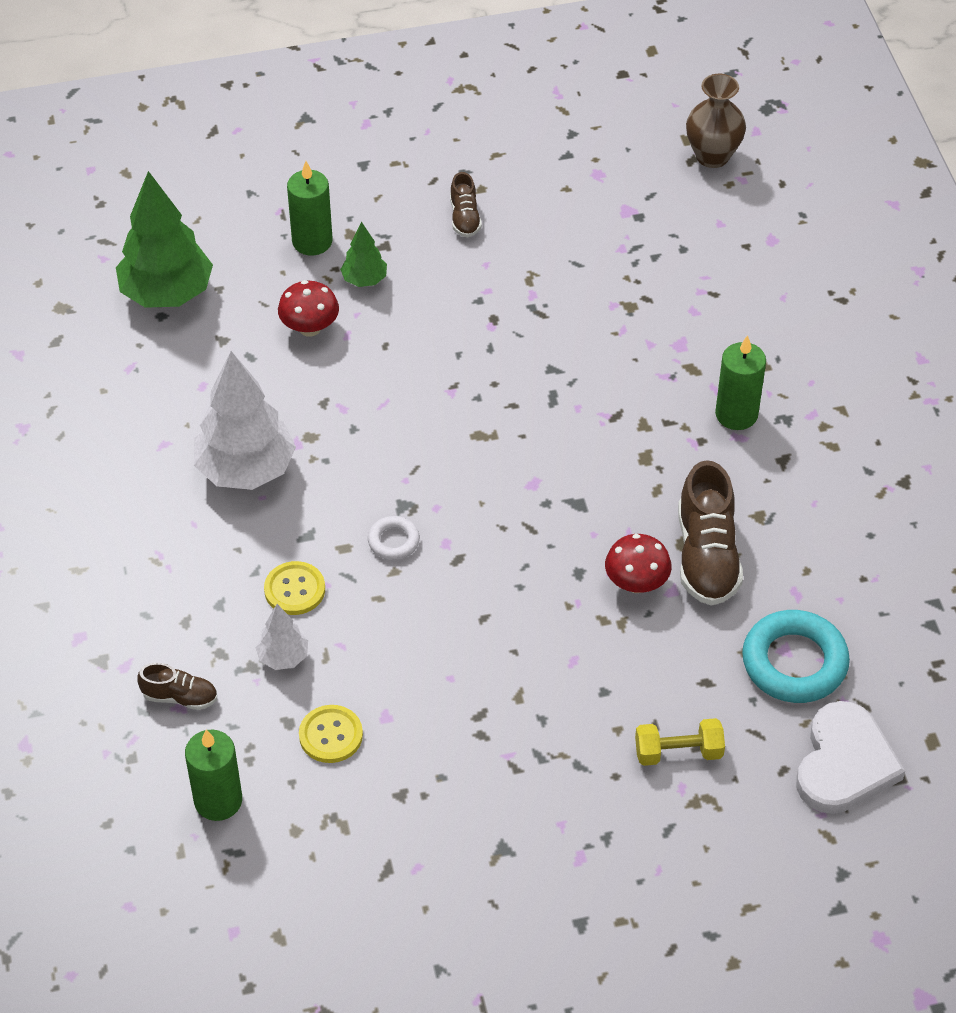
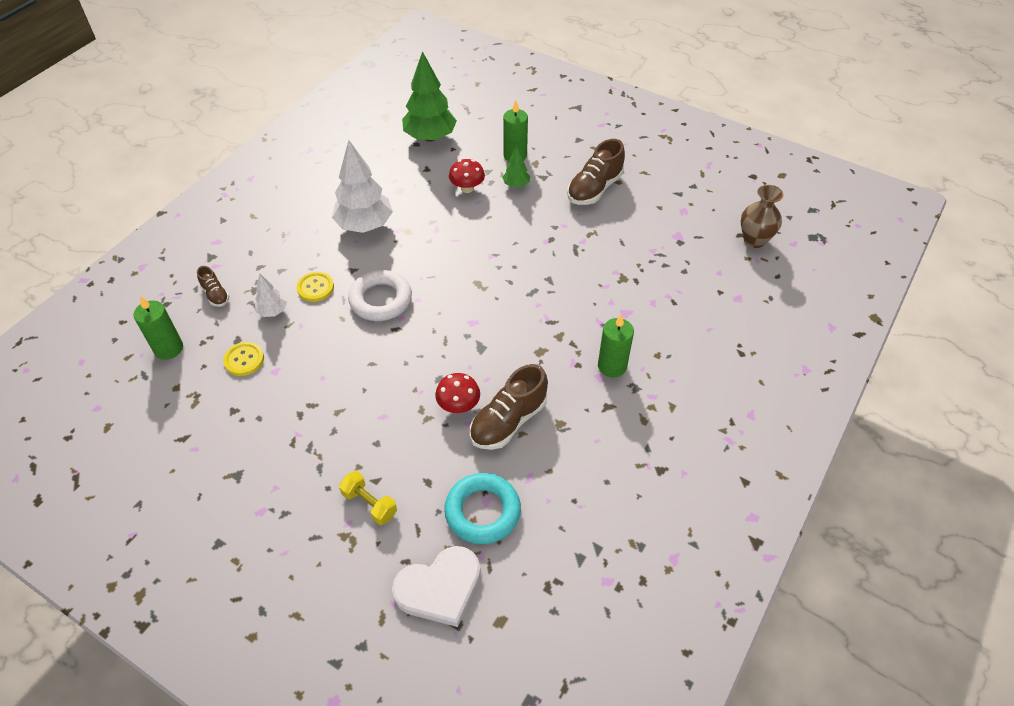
camera: 45 degrees right, 0 degrees up
(393, 541) = (380, 300): white ring -> white ring, size x1.97
(465, 218) = (594, 189): brown shoe -> brown shoe, size x1.88

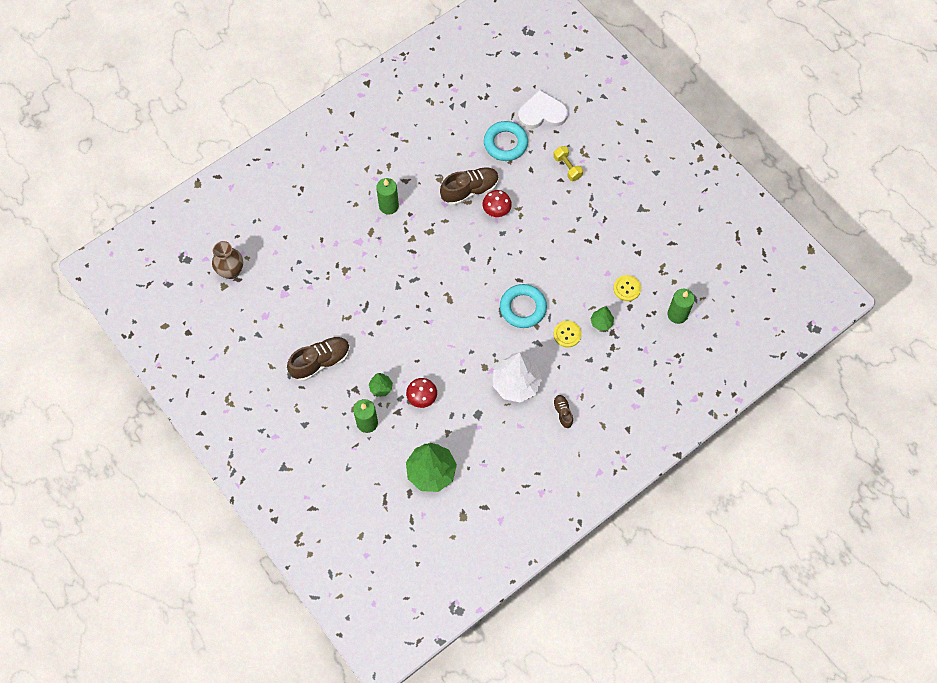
camera: 160 degrees left, 15 degrees up
(215, 294) = (640, 352): brown shoe -> brown shoe (562, 413)
(273, 311) = (601, 323): white tree -> green tree
(380, 300) = (523, 308): white ring -> turquoise ring

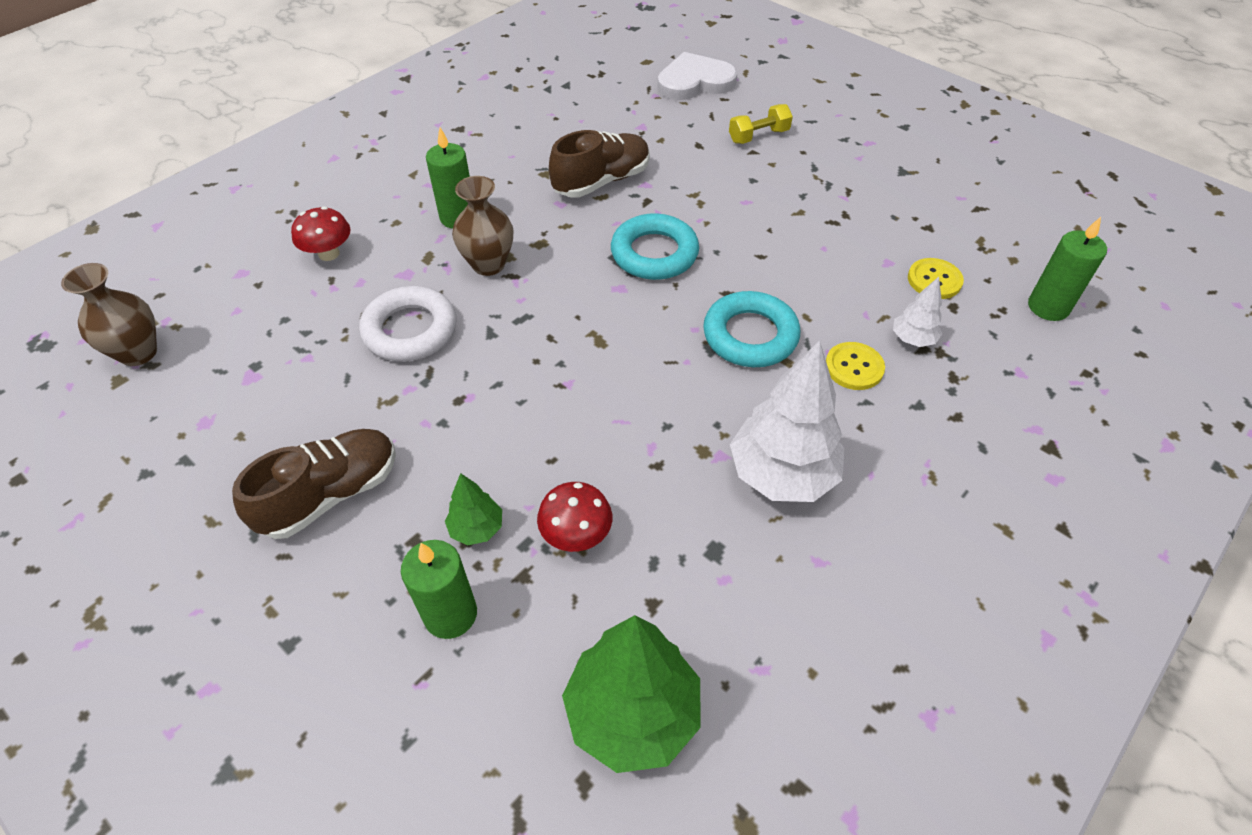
camera: 10 degrees left, 15 degrees down
(359, 278) = (410, 330): none -> white ring
(401, 242) = (488, 264): none -> brown vase
(496, 210) = (656, 201): red mushroom -> red mushroom (329, 253)
(505, 143) = (647, 120): turquoise ring -> turquoise ring (654, 253)
(562, 413) = (905, 517): brown shoe -> none
(567, 167) = (758, 136): yellow dumbbell -> yellow dumbbell turned 75 degrees counterclockwise
(601, 323) = (912, 339): green tree -> white tree

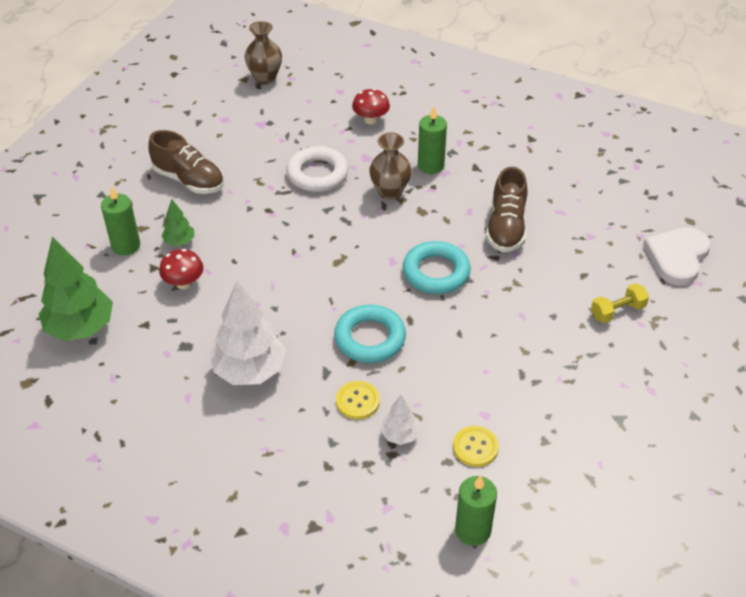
camera: 75 degrees right, 5 degrees down
(601, 181) = (506, 227): brown shoe -> brown shoe turned 60 degrees clockwise
(695, 82) = (677, 257): white heart -> white heart turned 120 degrees counterclockwise
(758, 136) = (617, 311): yellow dumbbell -> yellow dumbbell turned 75 degrees counterclockwise

